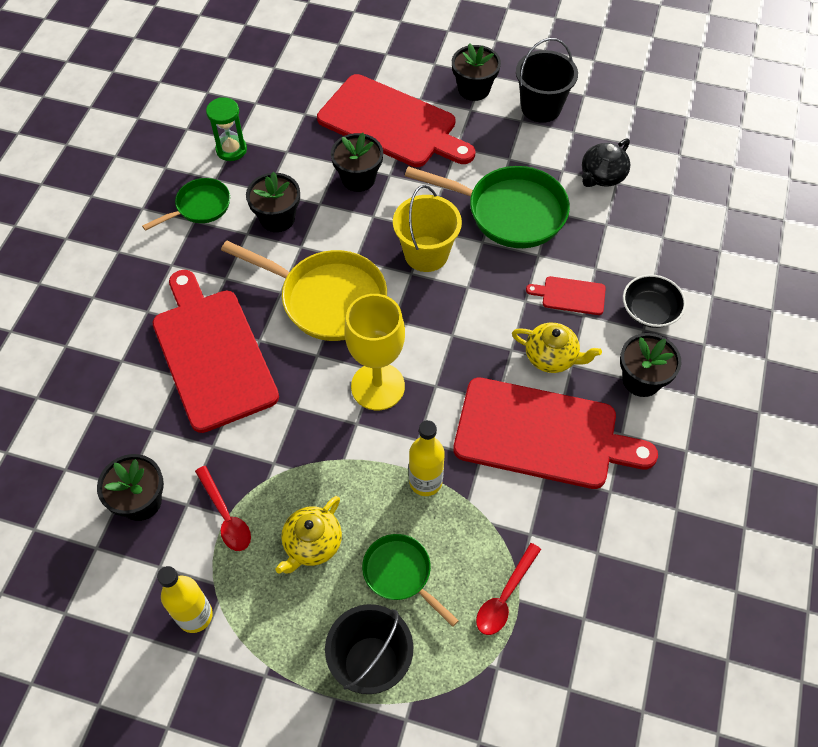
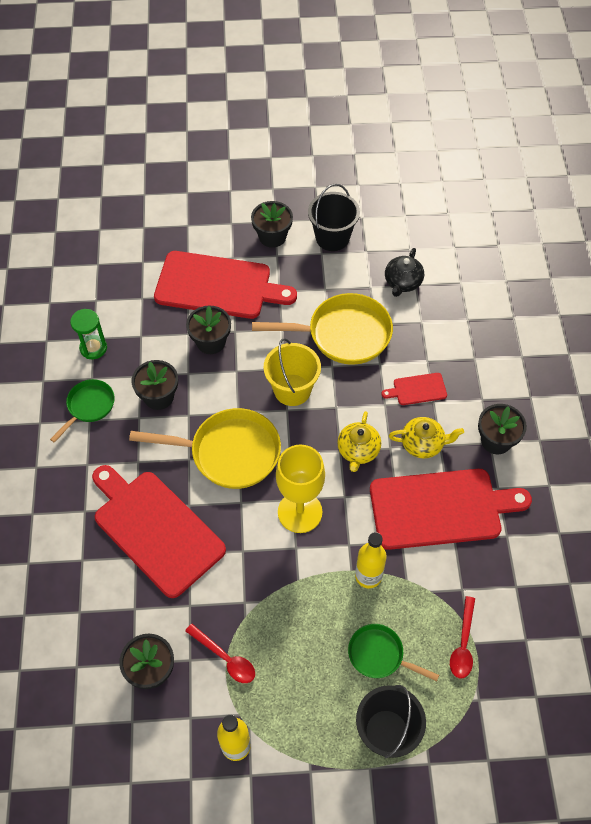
camera: 20 degrees left, 0 degrees up
(312, 544) = (302, 656): yellow teapot -> yellow teapot (358, 451)
(509, 212) = (343, 334): green pan -> yellow pan
(650, 310) = (481, 383): black bowl -> none

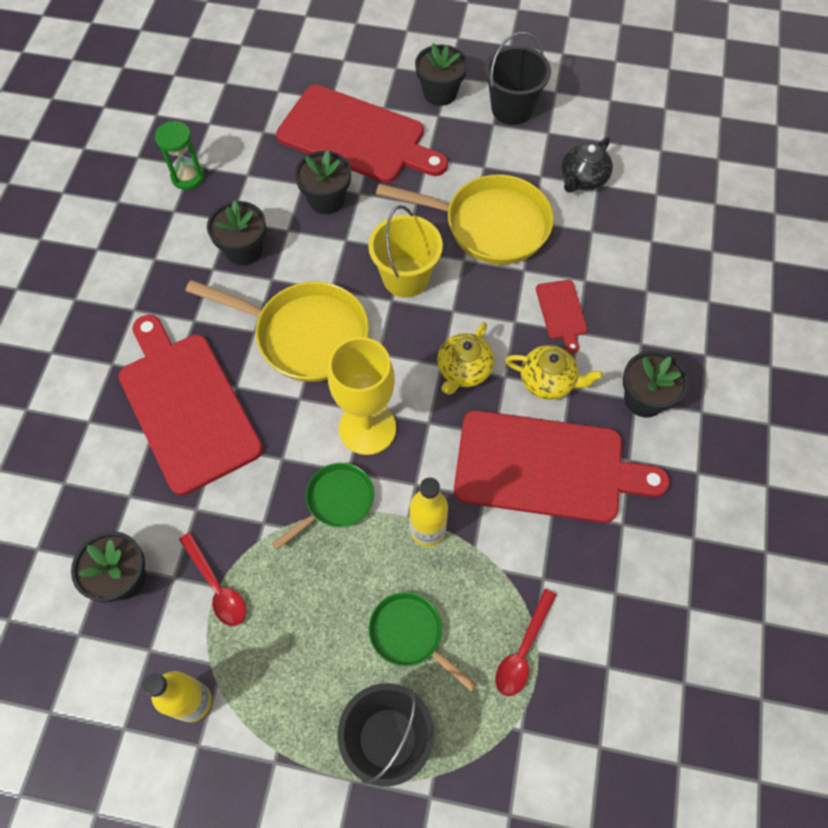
camera: 15 degrees right, 5 degrees up
(89, 406) = (159, 243): green pan -> green pan (336, 502)
(417, 389) = (561, 312): red cutting board -> red cutting board turned 105 degrees counterclockwise

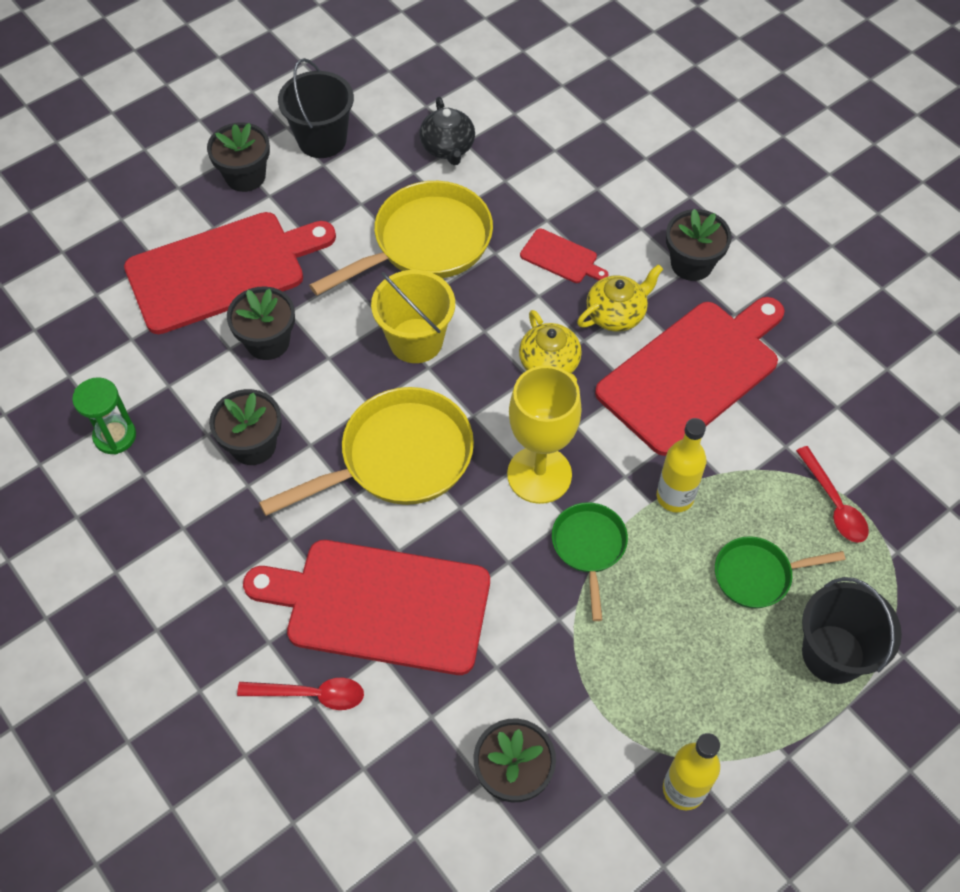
camera: 50 degrees left, 5 degrees down
(217, 586) = (589, 698): red spoon -> red spoon (311, 694)

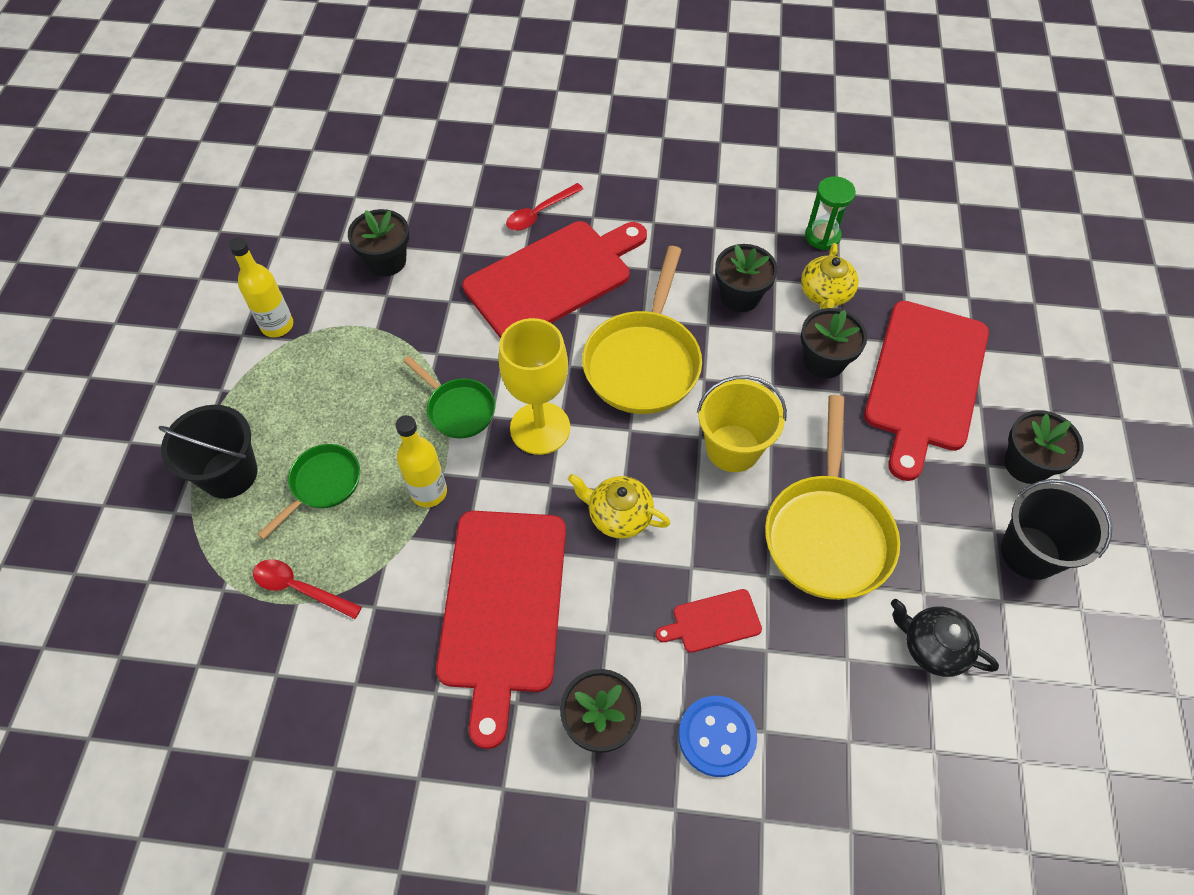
camera: 135 degrees right, 0 degrees up
(616, 314) = (614, 607): yellow teapot -> yellow teapot (825, 294)
(628, 206) = (717, 736): none -> blue button

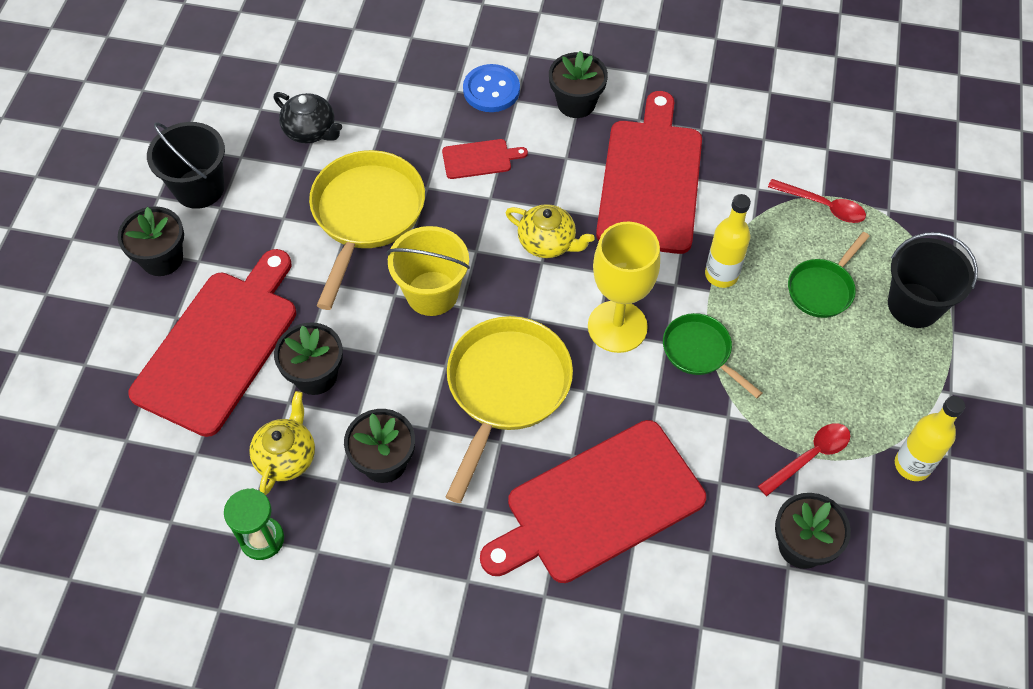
camera: 175 degrees left, 0 degrees up
(539, 213) = (613, 607): red spoon -> red spoon (810, 456)

